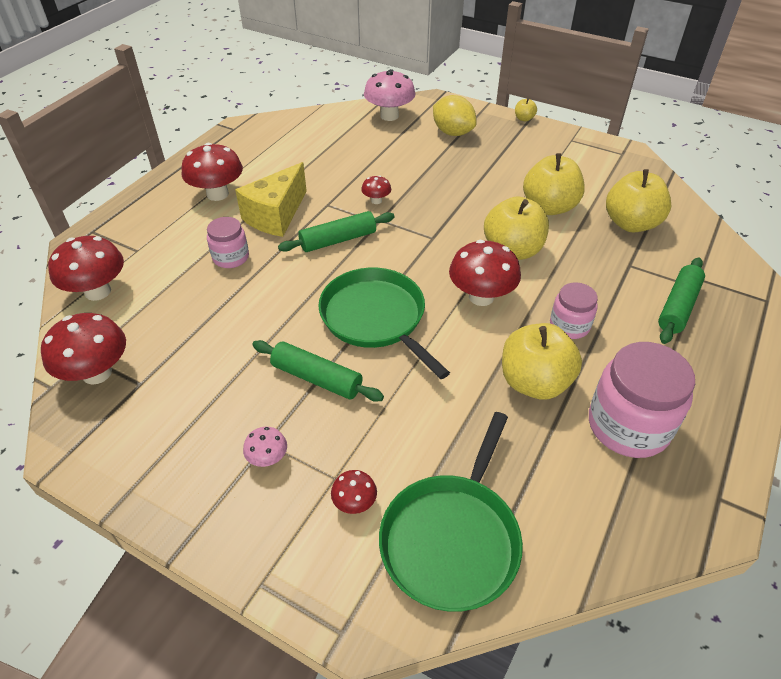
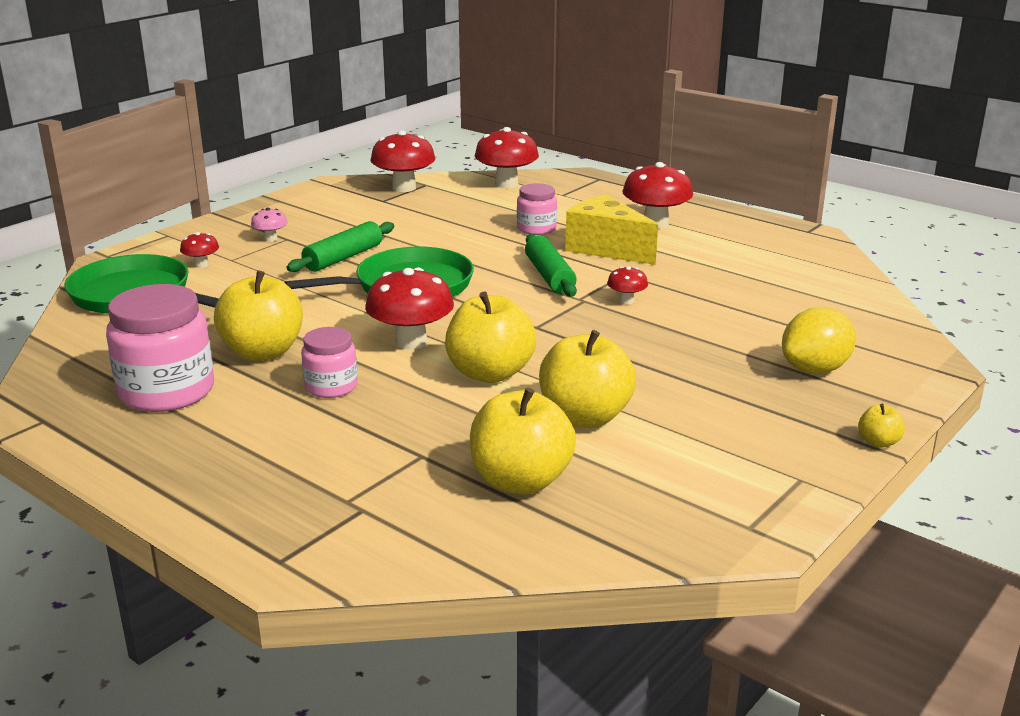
camera: 100 degrees right, 20 degrees down
(389, 116) = (864, 326): pink mushroom -> none
(678, 306) = (316, 473): green rolling pin -> none

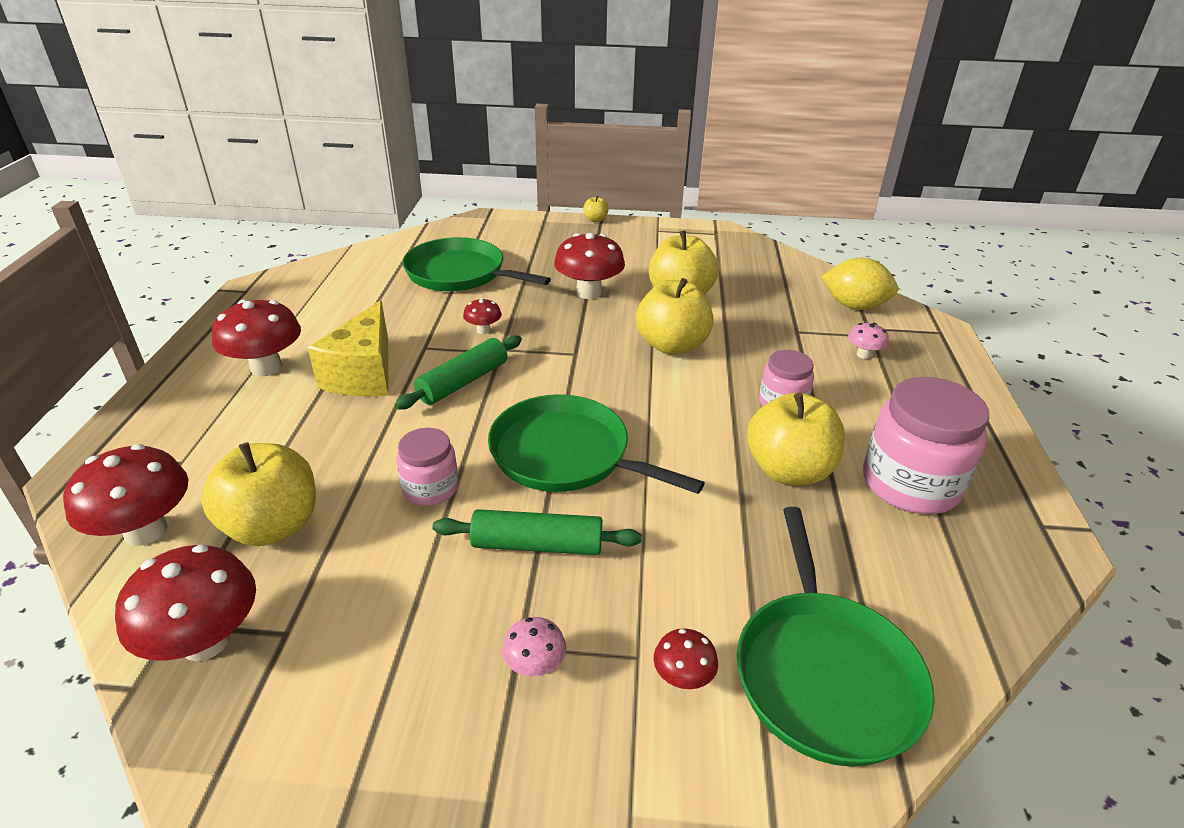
camera: 125 degrees left, 10 degrees up
(325, 472) = (863, 355): none -> pink mushroom
(411, 342) = (671, 399): red mushroom -> red mushroom (589, 292)
(520, 481) = (770, 293): yellow apple -> yellow apple (272, 526)
(536, 229) = (330, 436): pink jar -> pink jar (430, 488)
(765, 317) = (460, 273): none -> green pan
(815, 369) = (527, 246): yellow lemon -> yellow lemon (854, 306)

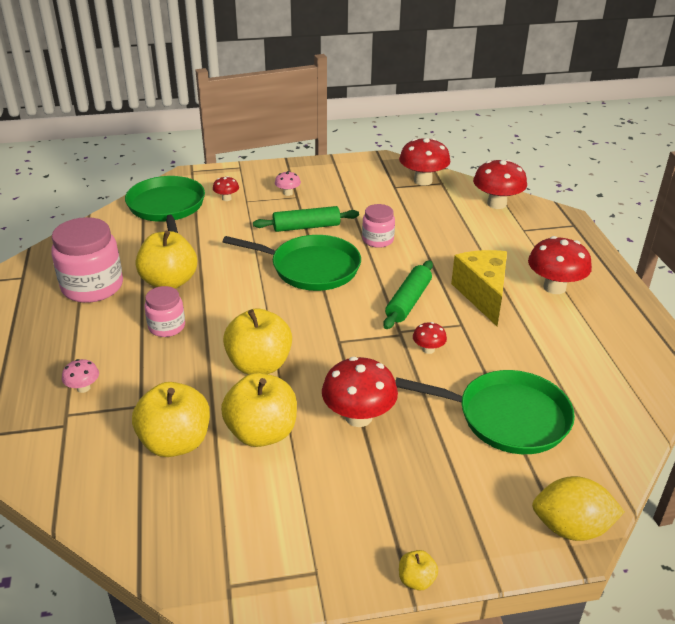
camera: 165 degrees right, 0 degrees up
(272, 526) = (441, 214): yellow apple -> yellow apple (175, 442)
(854, 306) = (68, 457): yellow lemon -> yellow lemon (571, 528)

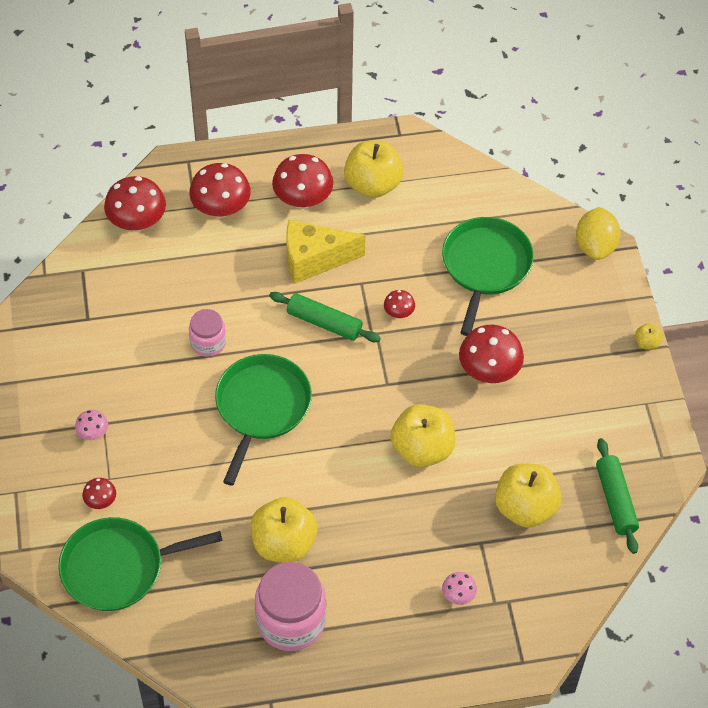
camera: 90 degrees left, 20 degrees up
(167, 327) = (364, 536): pink jar -> none
(262, 433) = (511, 443): yellow apple -> yellow apple (373, 184)
(306, 227) = (175, 412): green rolling pin -> green rolling pin (615, 500)
(423, 181) = (75, 288): red mushroom -> red mushroom (221, 209)

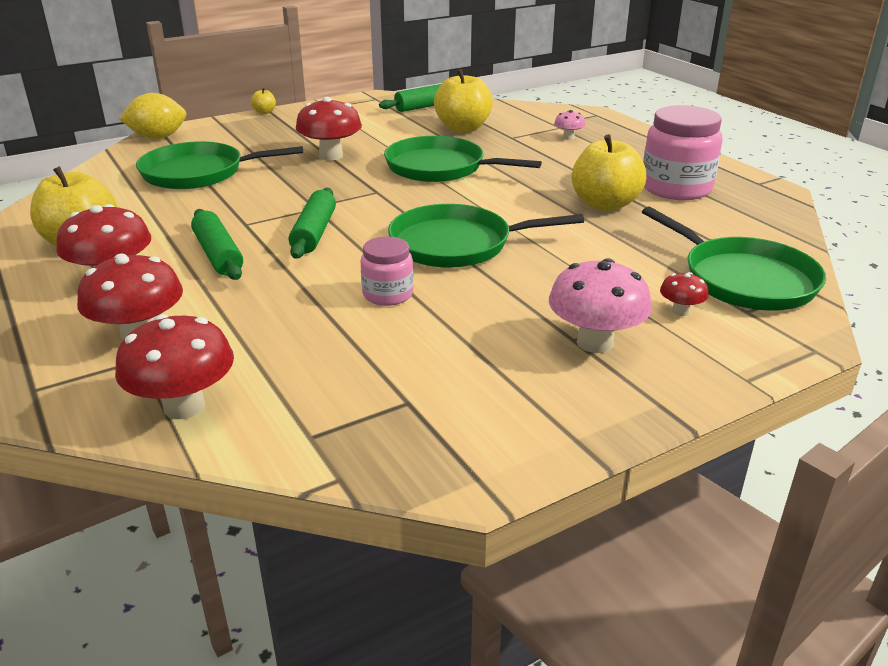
camera: 110 degrees left, 25 degrees down
(93, 433) = (595, 342): pink mushroom -> pink mushroom, size x1.99
(314, 260) = (218, 255): yellow cheese -> green rolling pin
(398, 313) = (280, 200): red mushroom -> none
(422, 449) = (440, 167): yellow apple -> green pan

